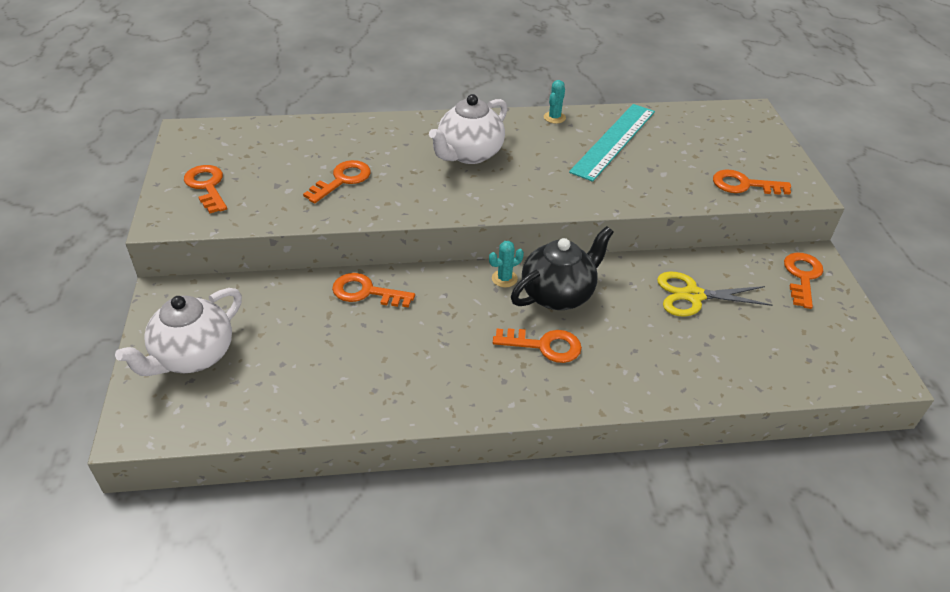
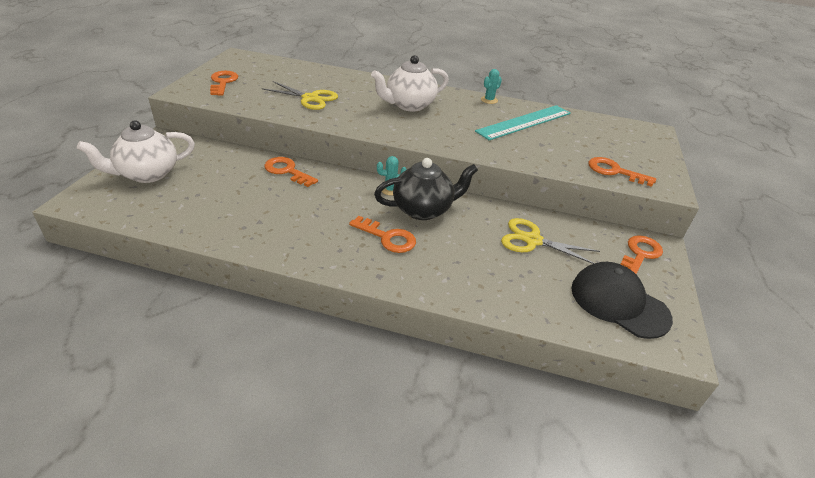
camera: 20 degrees right, 5 degrees down
(342, 180) = (310, 98): orange key -> yellow scissors
(812, 342) = (619, 302): none -> black cap

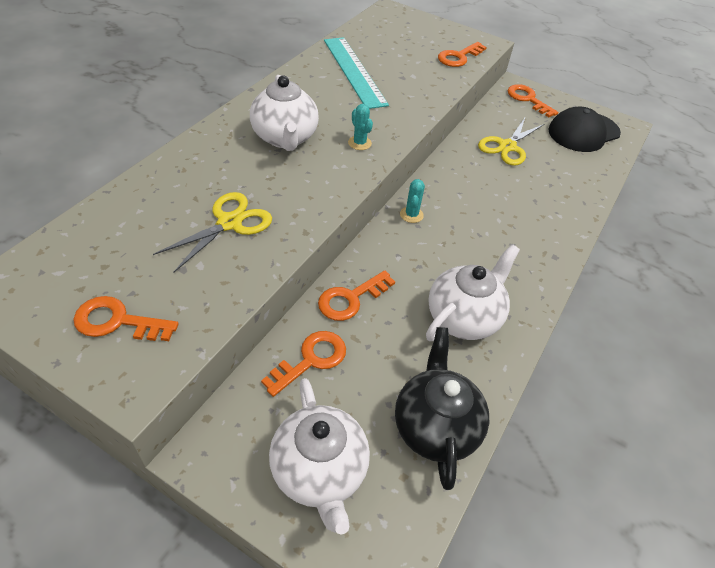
camera: 75 degrees left, 10 degrees up
(283, 222) = (464, 317): none -> white teapot
(388, 237) = (498, 237): orange key -> orange key (311, 359)
(423, 209) = (452, 200): black teapot -> black teapot (435, 426)
(489, 100) = (293, 76): turquoise cactus -> turquoise cactus (359, 143)

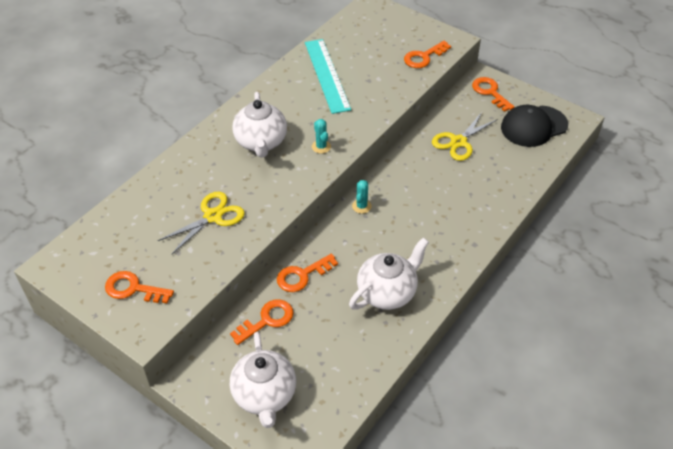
camera: 10 degrees right, 0 degrees up
(435, 426) = (350, 370): black teapot -> none

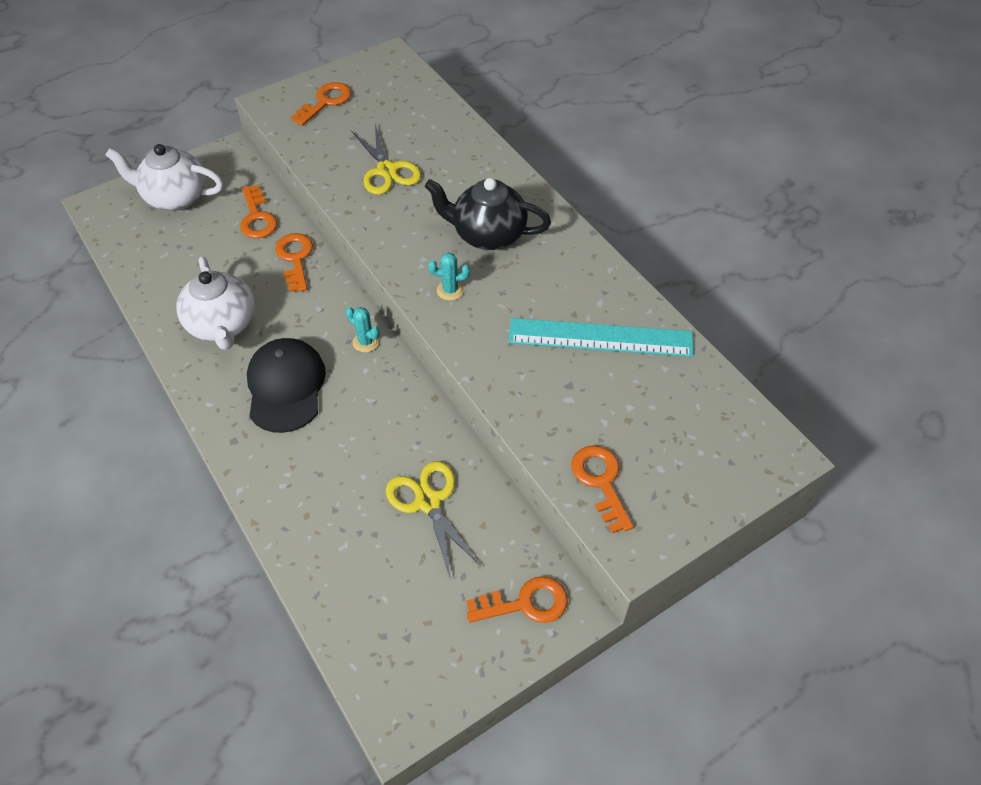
camera: 110 degrees right, 5 degrees up
(261, 142) = (487, 235): white teapot -> black teapot
(533, 126) = (412, 634): black cap -> black cap (286, 387)

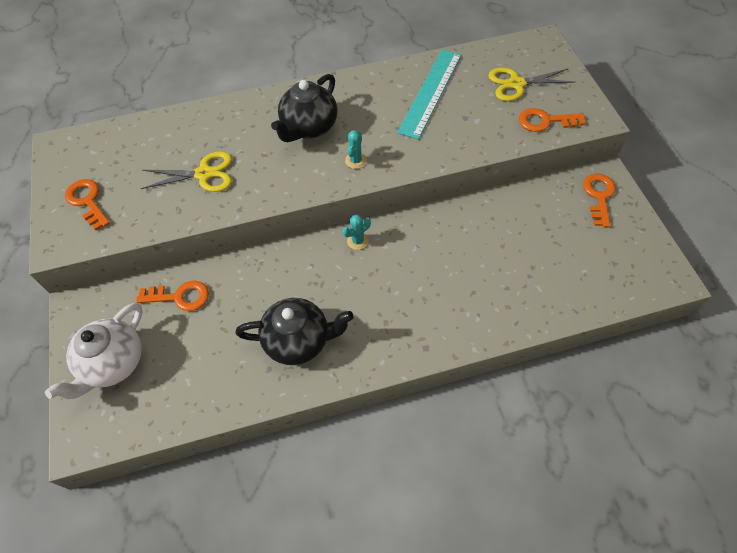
camera: 70 degrees left, 5 degrees up
(223, 325) = (299, 340): white teapot -> black teapot
(286, 387) = (383, 302): black cap -> none
(295, 258) = (245, 275): orange key -> none
(428, 501) = (513, 230): yellow scissors -> yellow scissors (516, 84)

